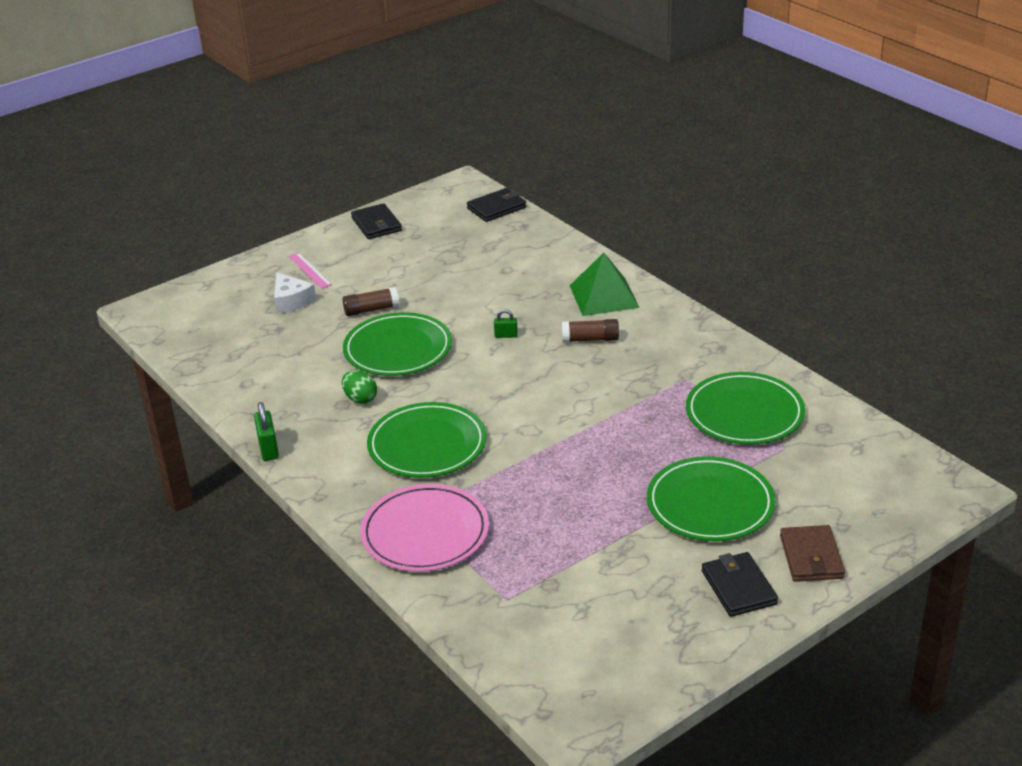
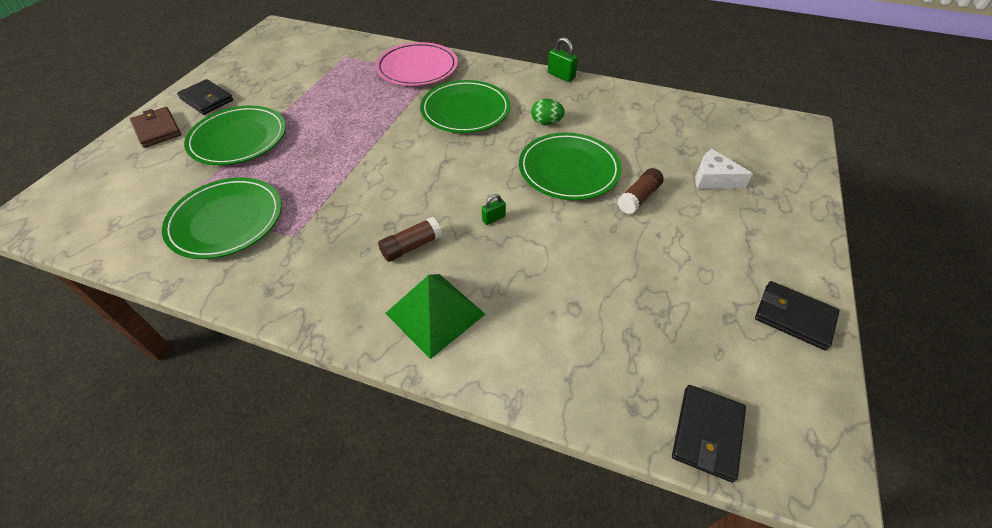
camera: 145 degrees right, 15 degrees up
(309, 270) = (752, 218): pink ruler -> none

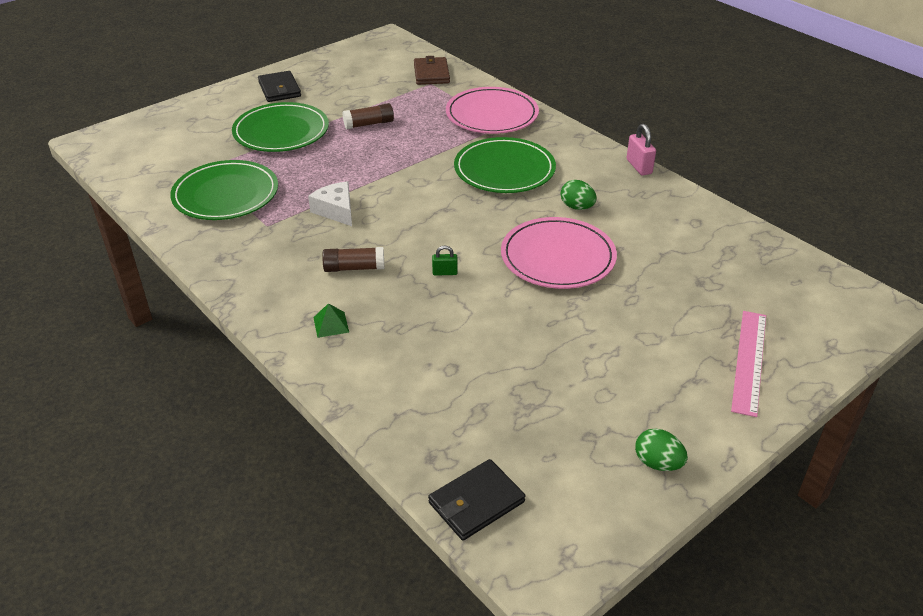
camera: 30 degrees right, 10 degrees down
(157, 129) = (224, 103): brown wallet -> brown wallet (431, 74)
(435, 313) = (331, 324): green pyramid -> green pyramid, size x0.46
(561, 76) = (639, 166): green padlock -> pink padlock
(568, 169) = (558, 257): green plate -> pink plate
(638, 198) = (605, 307): brown glue stick -> brown glue stick (369, 124)
(713, 179) = (707, 320): white cheese -> white cheese (336, 210)
(768, 200) = (749, 361): none -> pink ruler
(794, 317) = (657, 463): black wallet -> green egg

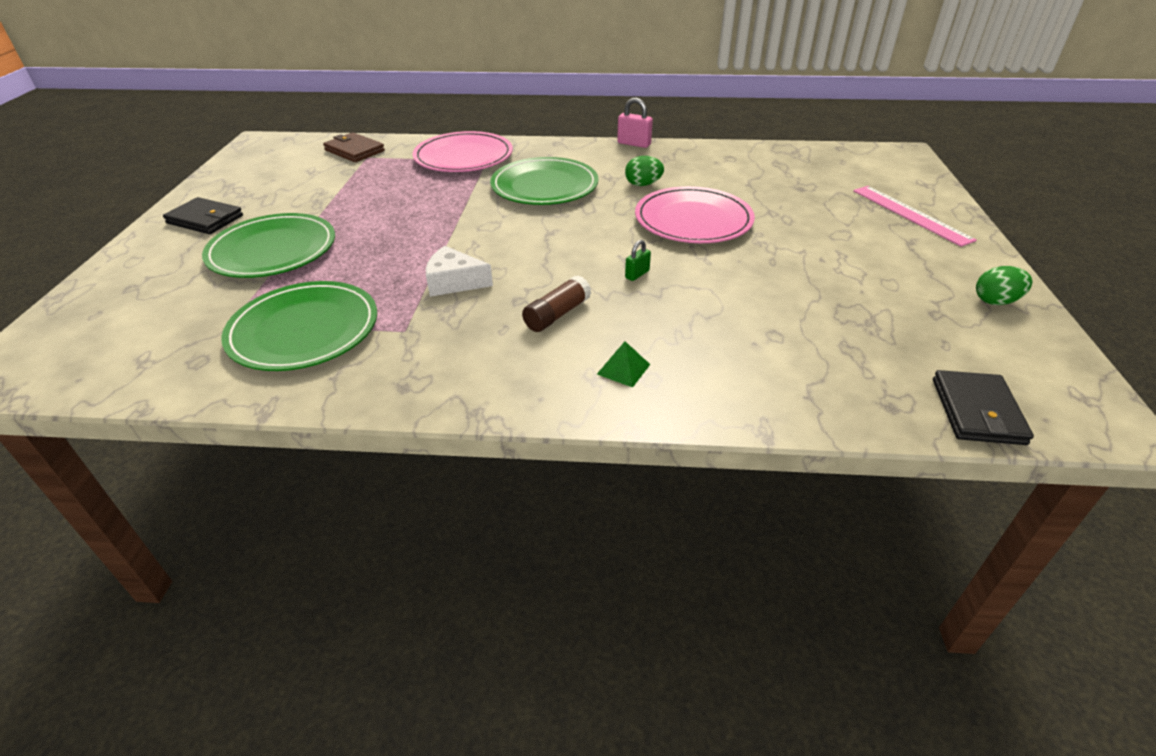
camera: 45 degrees left, 0 degrees up
(369, 124) = (361, 206): brown glue stick -> none

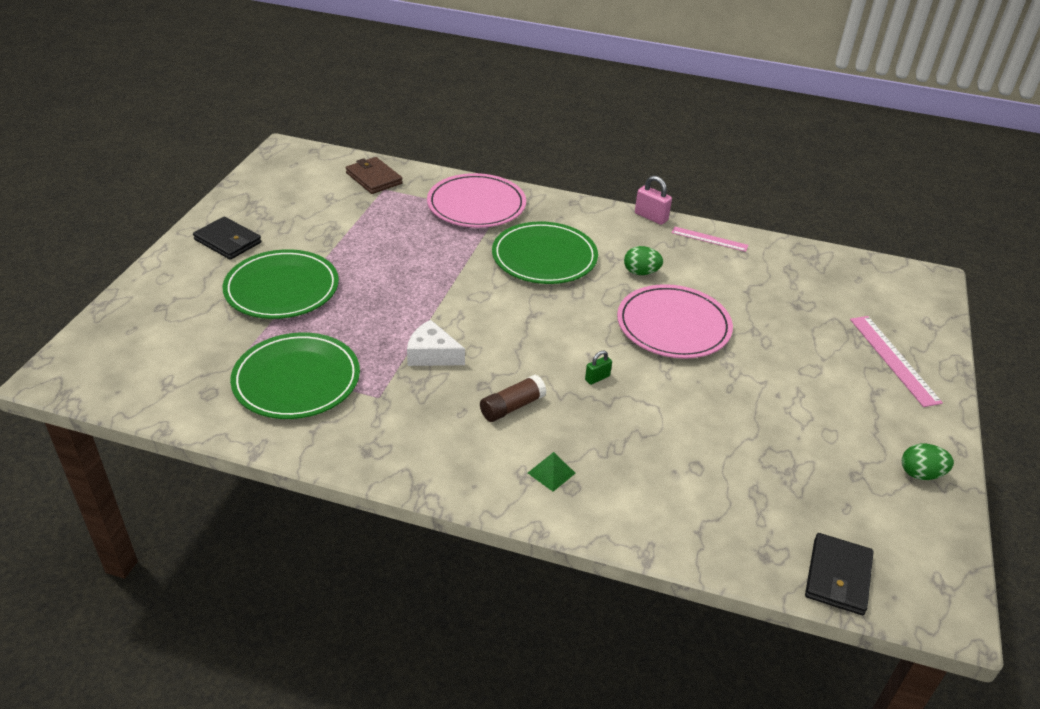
camera: 10 degrees right, 0 degrees up
(695, 152) = (709, 239): none -> pink ruler

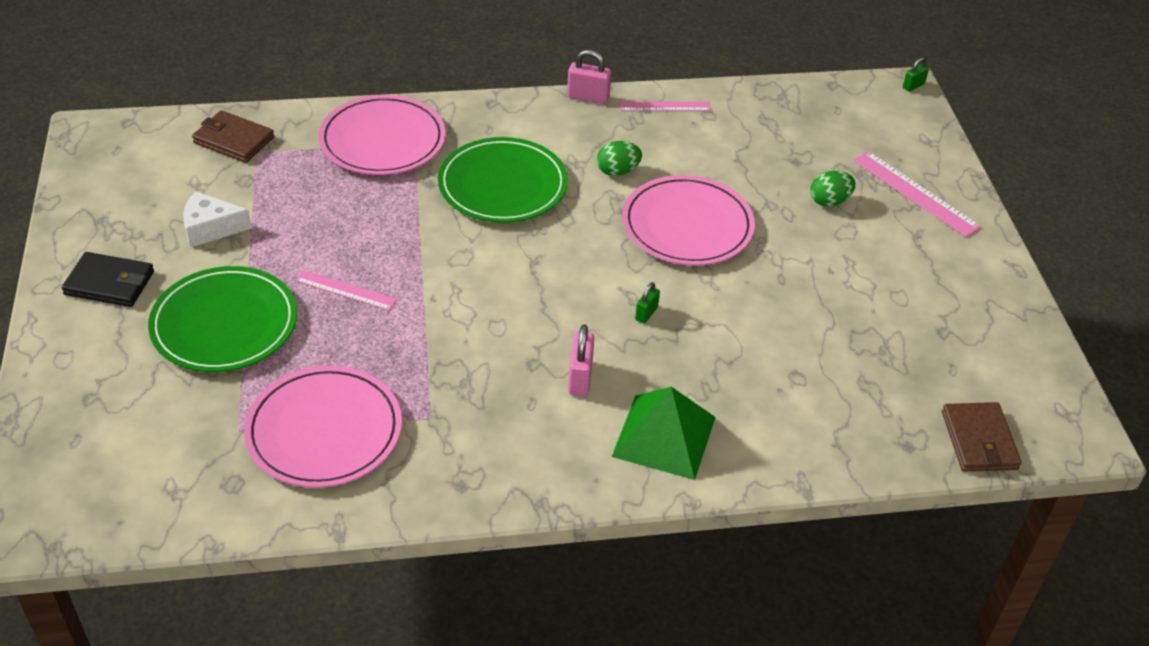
camera: 25 degrees left, 5 degrees up
(296, 380) = (324, 431): green plate -> pink plate
(380, 292) = (346, 290): none -> pink ruler
(432, 354) = (455, 347): white cheese -> white cheese (211, 228)
(512, 407) = (580, 378): brown glue stick -> pink padlock
(551, 473) = (664, 436): green pyramid -> green pyramid, size x2.19
(837, 576) = (979, 440): black wallet -> brown wallet
(920, 474) = (997, 309): green egg -> green egg (829, 201)
(940, 280) = (913, 86): none -> green padlock

